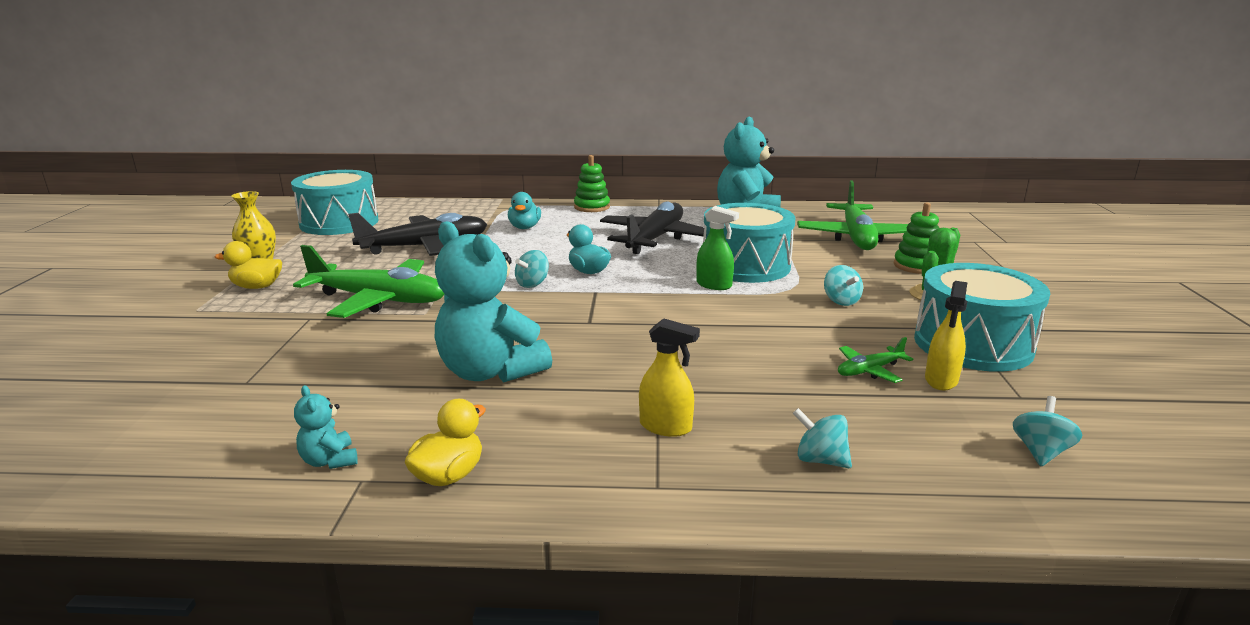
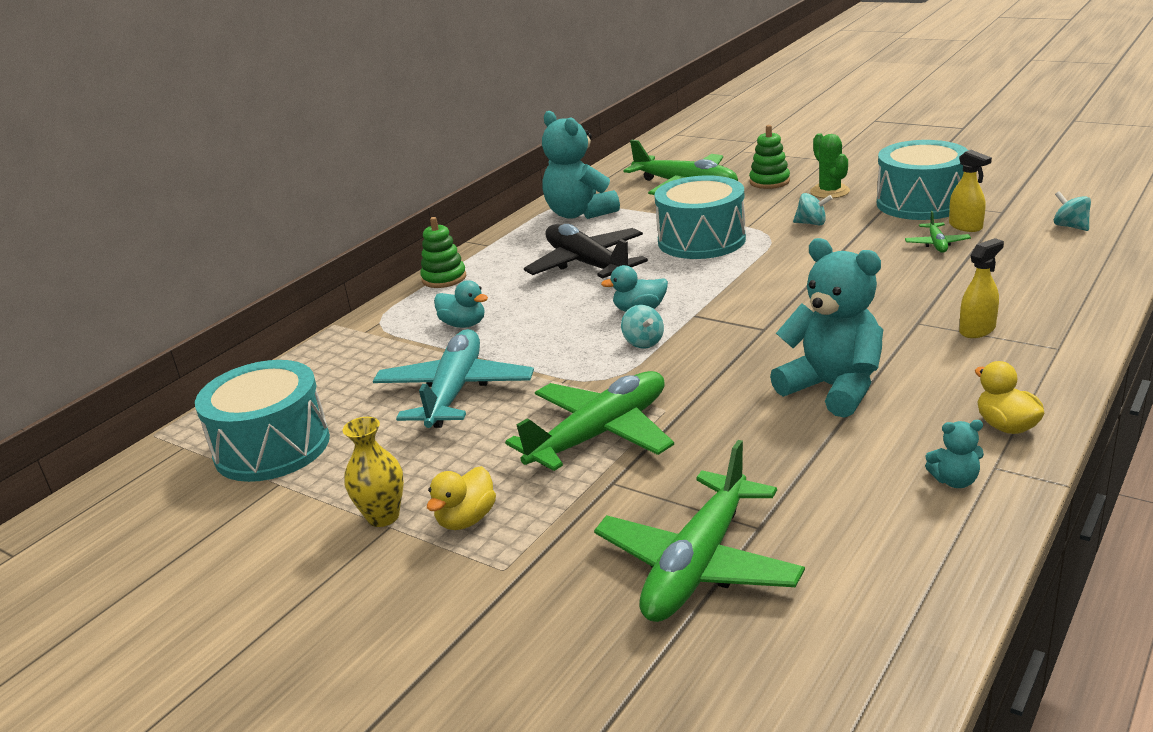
camera: 55 degrees left, 5 degrees up
(193, 369) = (698, 564): none -> green plane
(425, 247) = (454, 392): black plane -> turquoise plane
(490, 372) = (833, 388): turquoise teddy bear -> turquoise teddy bear turned 120 degrees counterclockwise
(714, 285) = (732, 262): green spray bottle -> none
(820, 460) = (1049, 289): turquoise spinning top -> none

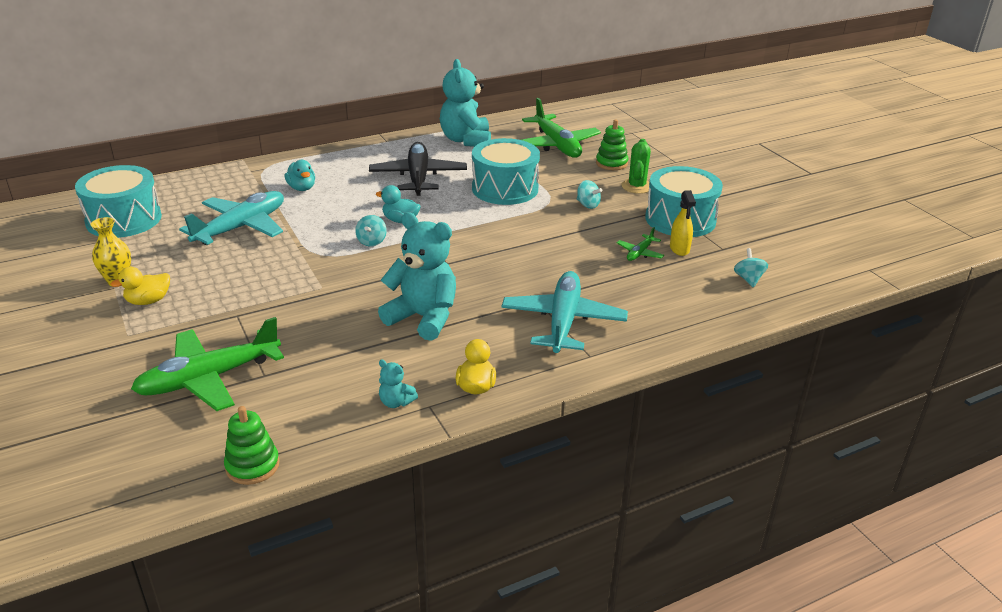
camera: 25 degrees right, 5 degrees up
(444, 278) = (333, 154): green stacking toy -> green stacking toy (252, 466)
(600, 434) = (270, 286): green plane -> none
(833, 388) = (423, 318): turquoise teddy bear -> turquoise teddy bear turned 45 degrees counterclockwise
(977, 330) = (563, 321): yellow spray bottle -> turquoise plane

